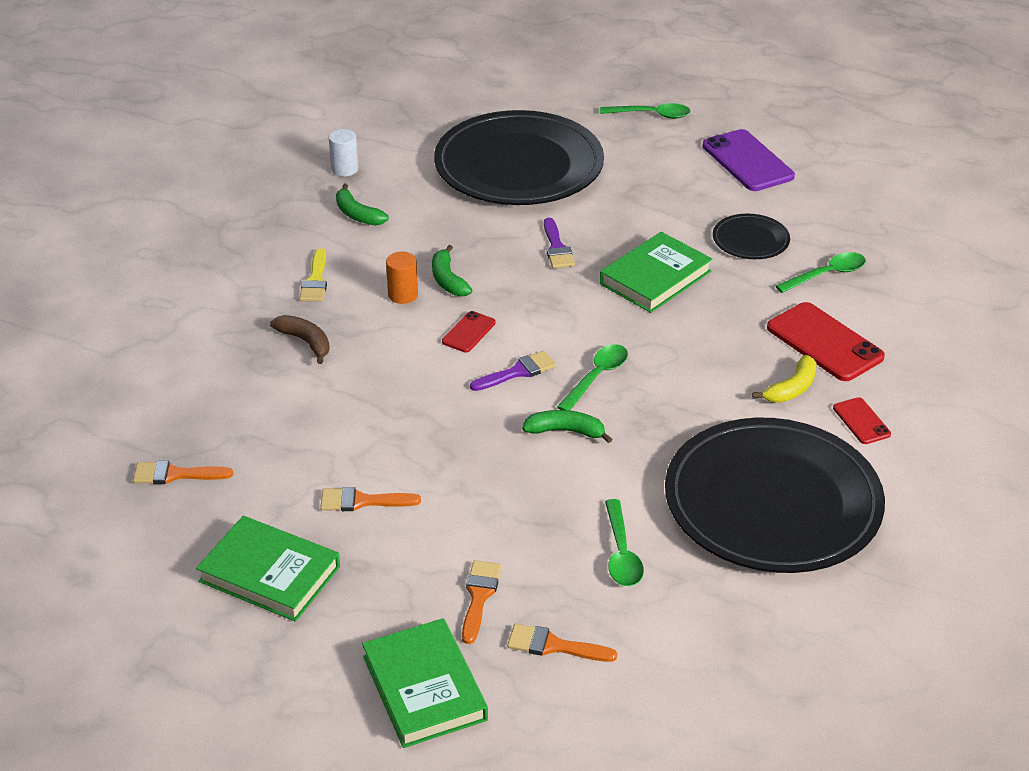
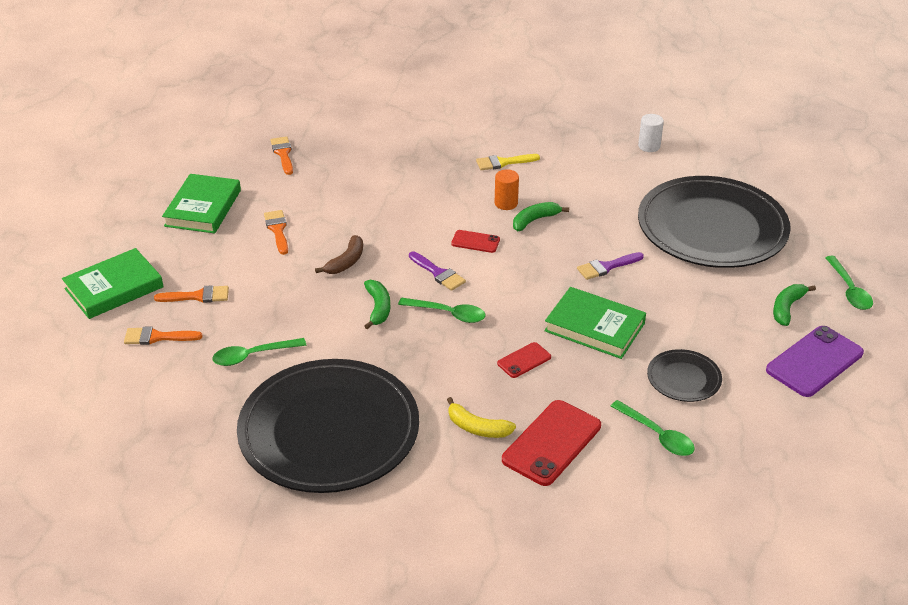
camera: 75 degrees right, 0 degrees up
(305, 342) = (432, 173): brown banana -> brown banana (346, 262)
(357, 214) = (594, 164): green banana -> green banana (787, 308)
(553, 645) = (157, 337): orange brush -> orange brush turned 90 degrees counterclockwise
(861, 421) = (449, 477): red phone -> red phone (524, 360)

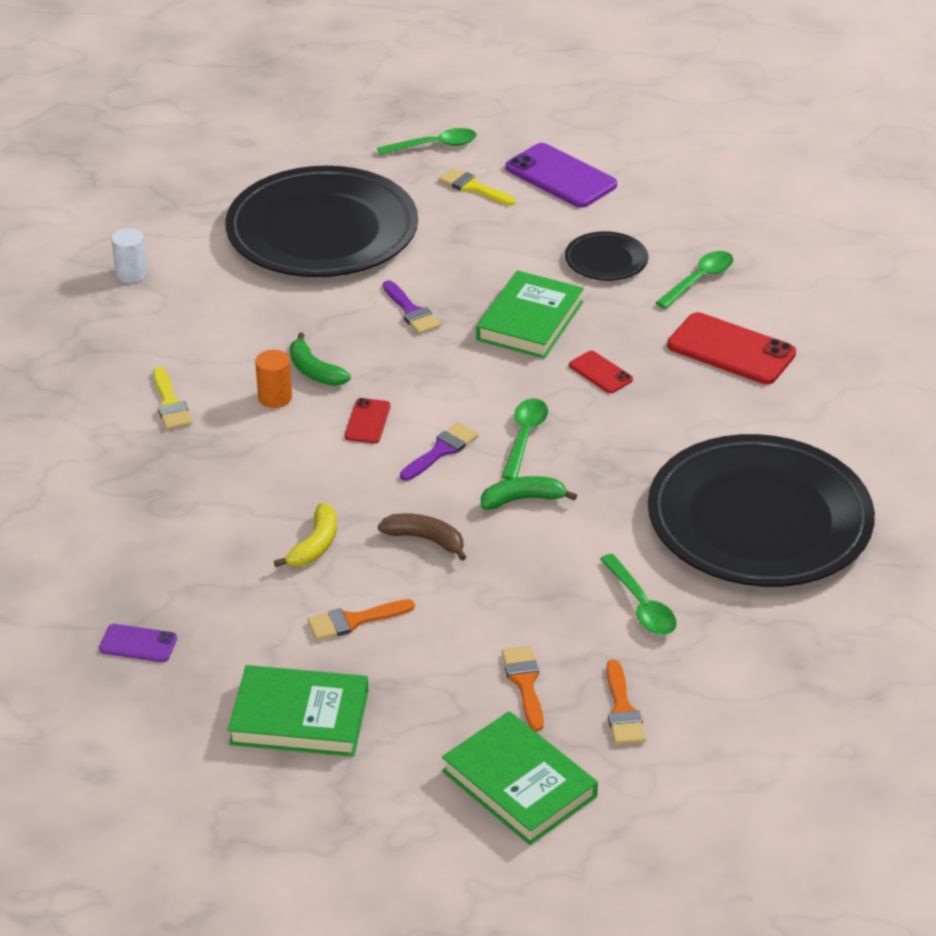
camera: 95 degrees left, 0 degrees up
(283, 154) = (138, 644): orange brush -> purple phone
(477, 428) = (722, 403): yellow banana -> yellow banana (315, 545)
(787, 308) = (473, 187): green banana -> yellow brush

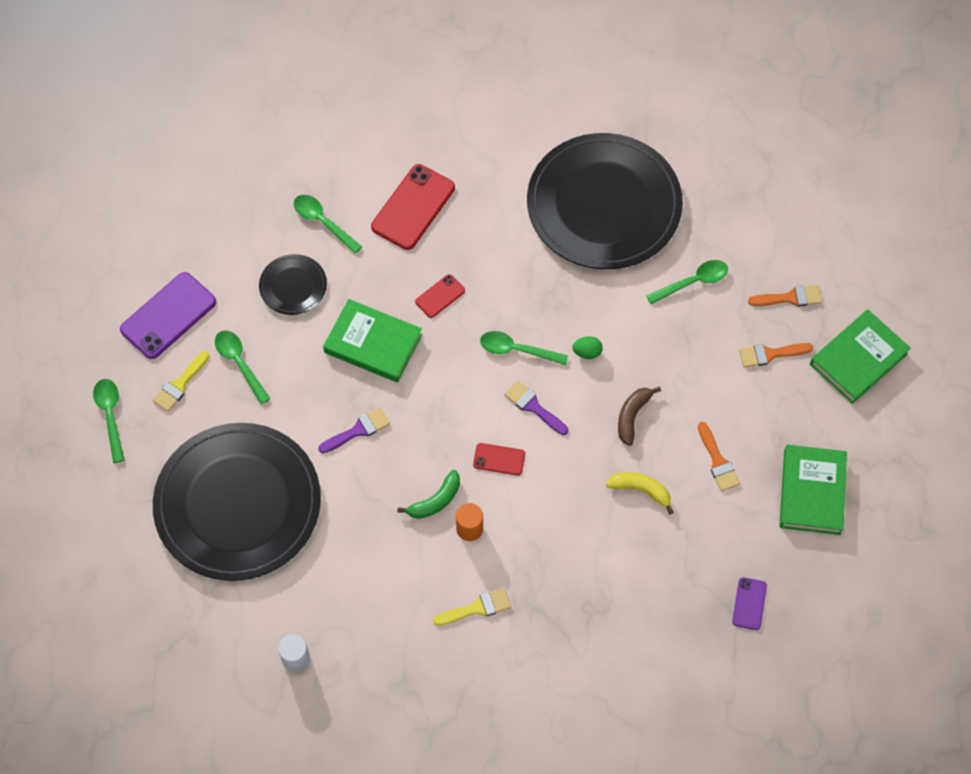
camera: 90 degrees left, 25 degrees up
(500, 226) = (239, 363): none -> green spoon
(522, 499) = (587, 352): green banana -> green egg

